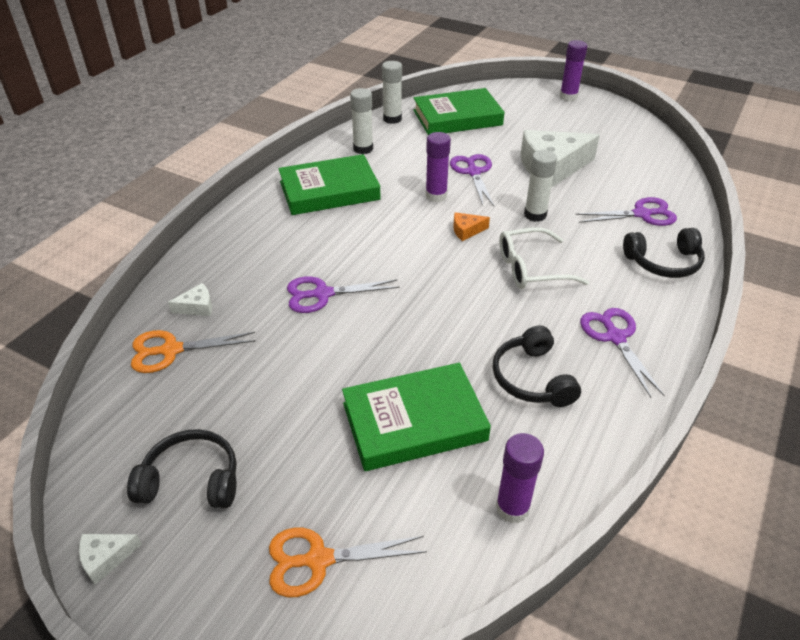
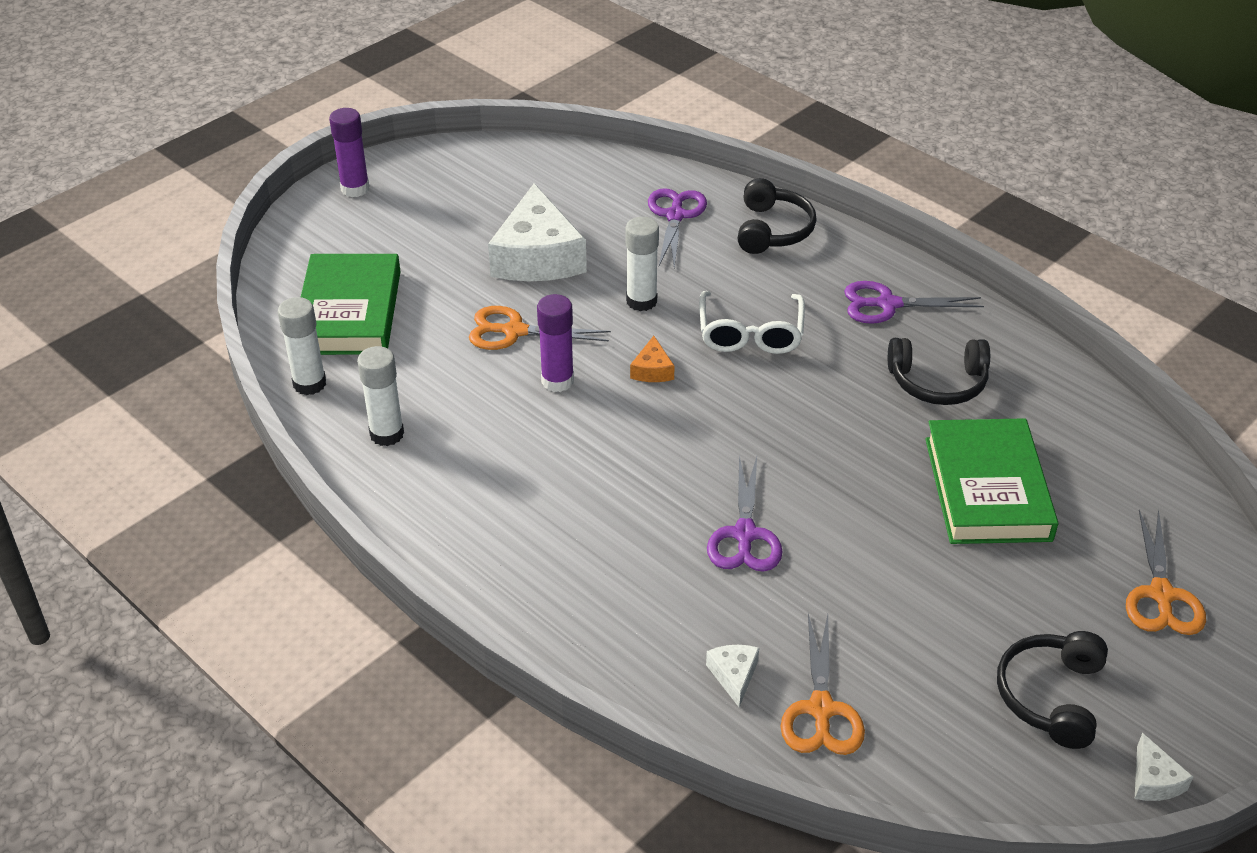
camera: 75 degrees left, 0 degrees up
(329, 190) = (492, 492): green book -> none
(473, 172) = (514, 331): purple scissors -> orange scissors
(512, 508) = (1107, 441): purple glue stick -> none

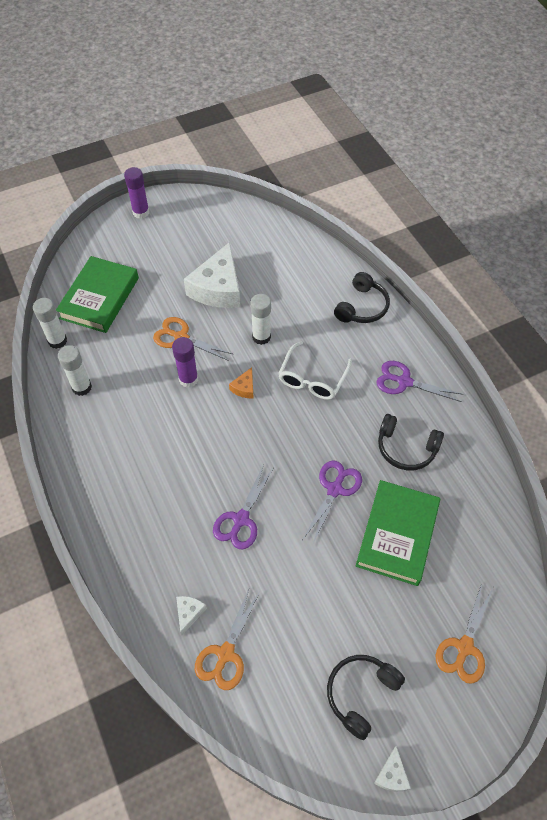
camera: 20 degrees right, 15 degrees up
(675, 216) = (310, 281): purple scissors -> purple scissors (335, 489)

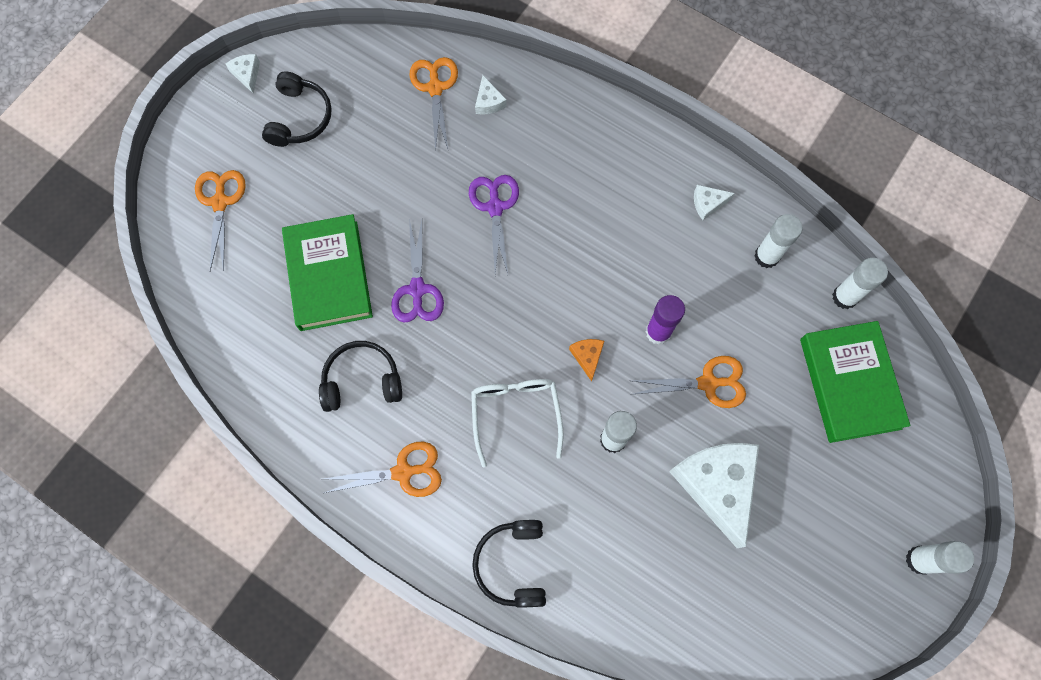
camera: 150 degrees right, 15 degrees up
(89, 440) = (708, 203): none -> white cheese
(141, 212) = (919, 560): purple glue stick -> white glue stick
(404, 382) = (403, 472): purple scissors -> orange scissors

